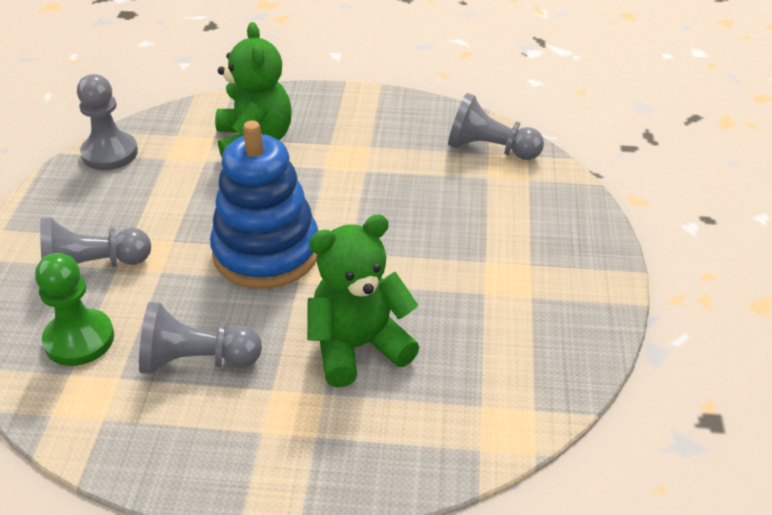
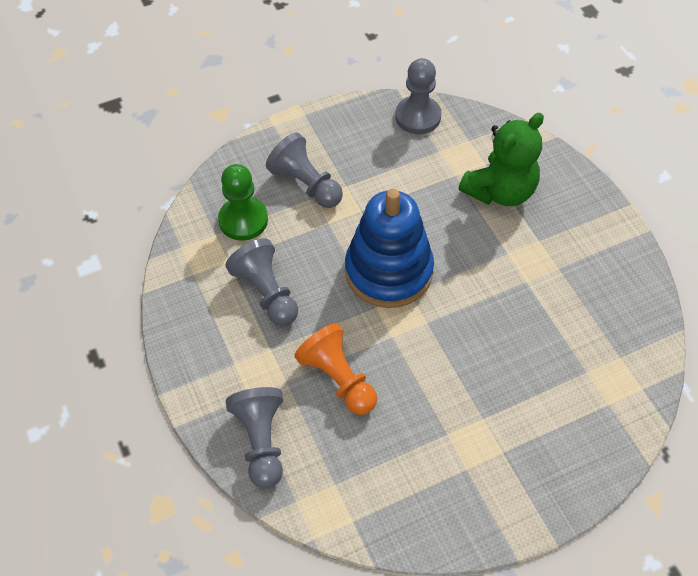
camera: 60 degrees right, 15 degrees up
(358, 347) = (338, 379): green teddy bear -> orange pawn
(490, 149) = (626, 356): grey pawn -> grey pawn (261, 442)

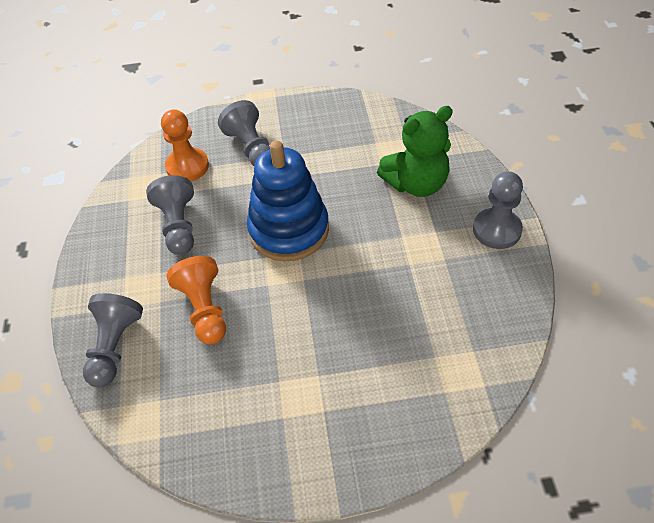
camera: 20 degrees right, 5 degrees down
(243, 220) = (187, 166): green pawn -> orange pawn
(418, 116) = (369, 113): grey pawn -> grey pawn (497, 230)

